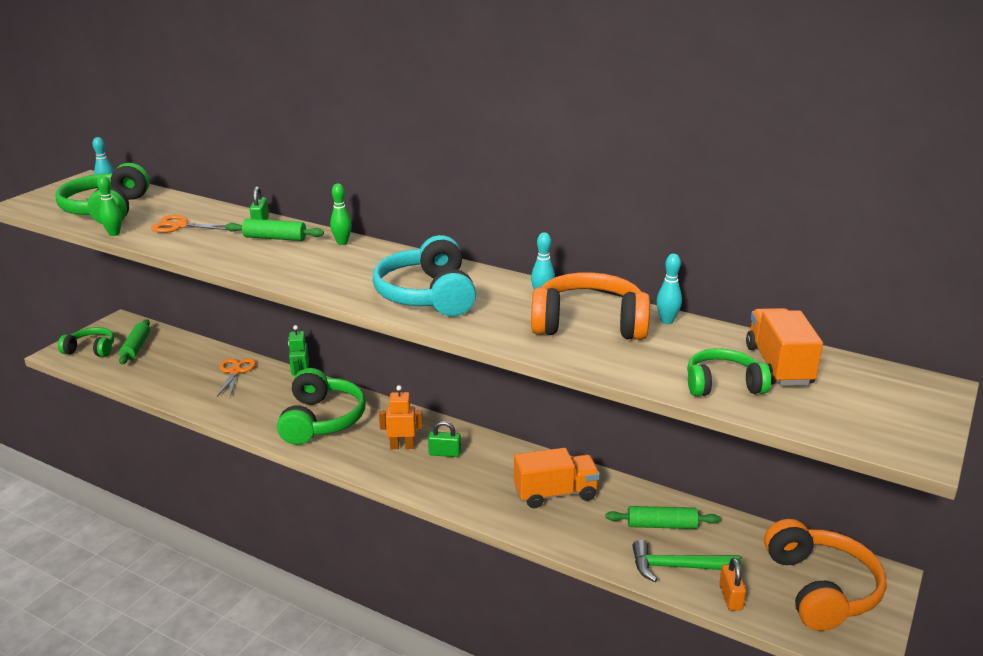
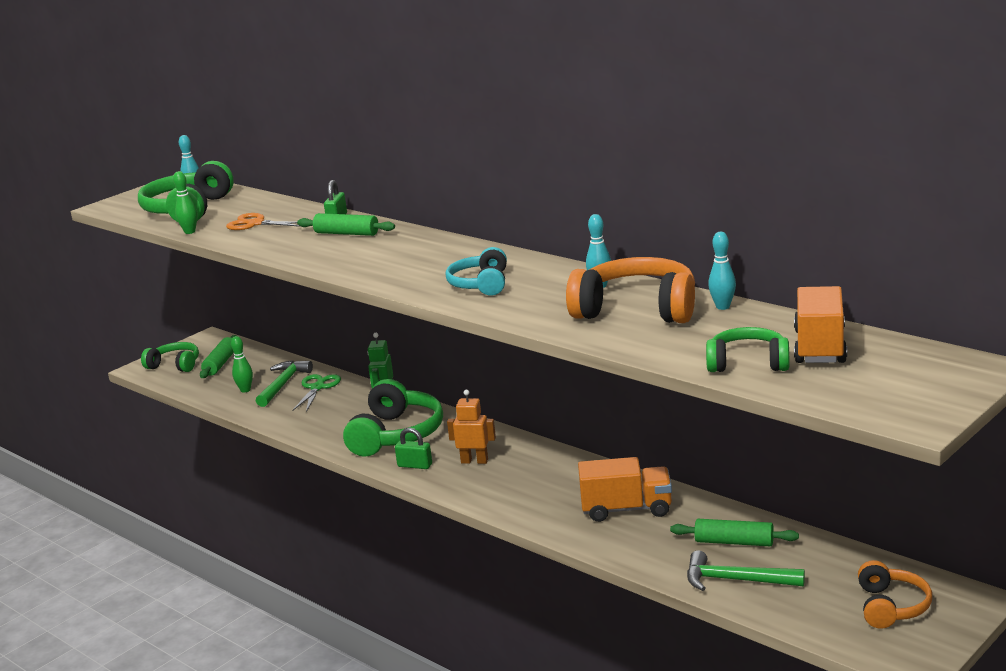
camera: 15 degrees right, 5 degrees down
(201, 369) = (283, 384): none -> green hammer
(235, 372) = (317, 387): orange scissors -> green scissors
(342, 243) = (413, 237): green bowling pin -> green bowling pin (245, 390)
(427, 295) = (481, 284): turquoise headphones -> turquoise headphones, size x0.60
(444, 453) = (518, 468): green padlock -> green padlock (415, 465)
(730, 597) = (783, 609): orange padlock -> none
(821, 588) = (891, 607): orange headphones -> orange headphones, size x0.60

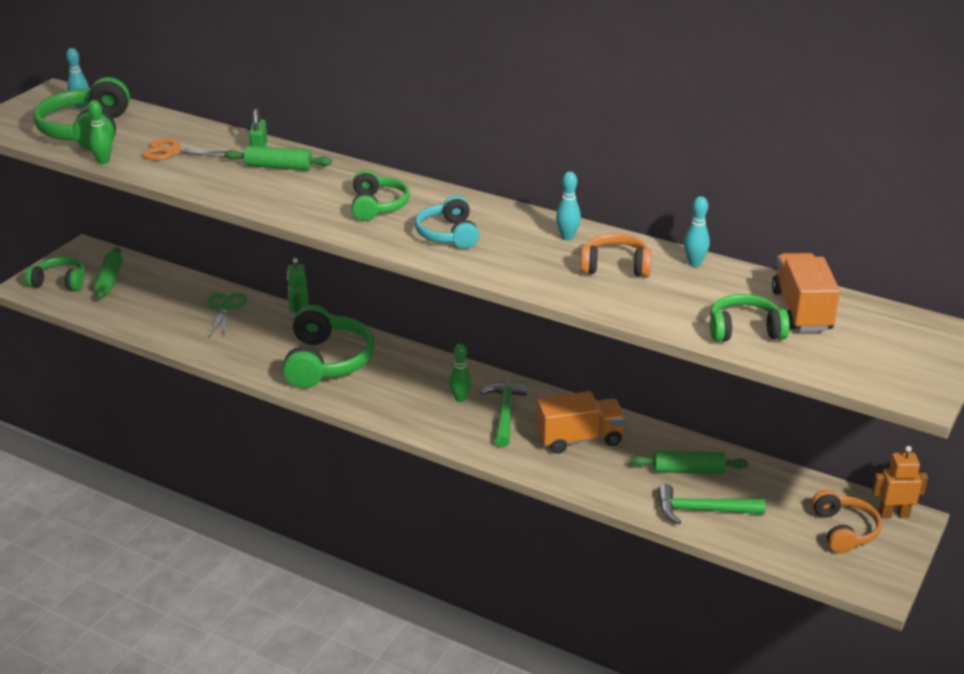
camera: 15 degrees left, 10 degrees up
(245, 390) = (149, 312): green bowling pin -> green bowling pin (460, 399)
(283, 384) = (187, 305): green hammer -> green hammer (504, 413)
(415, 465) = (358, 397): green padlock -> none
(424, 262) = (378, 206): none -> green headphones
(474, 461) = (416, 390): orange robot -> orange robot (893, 514)
(637, 309) = (615, 266): orange headphones -> orange headphones, size x0.60

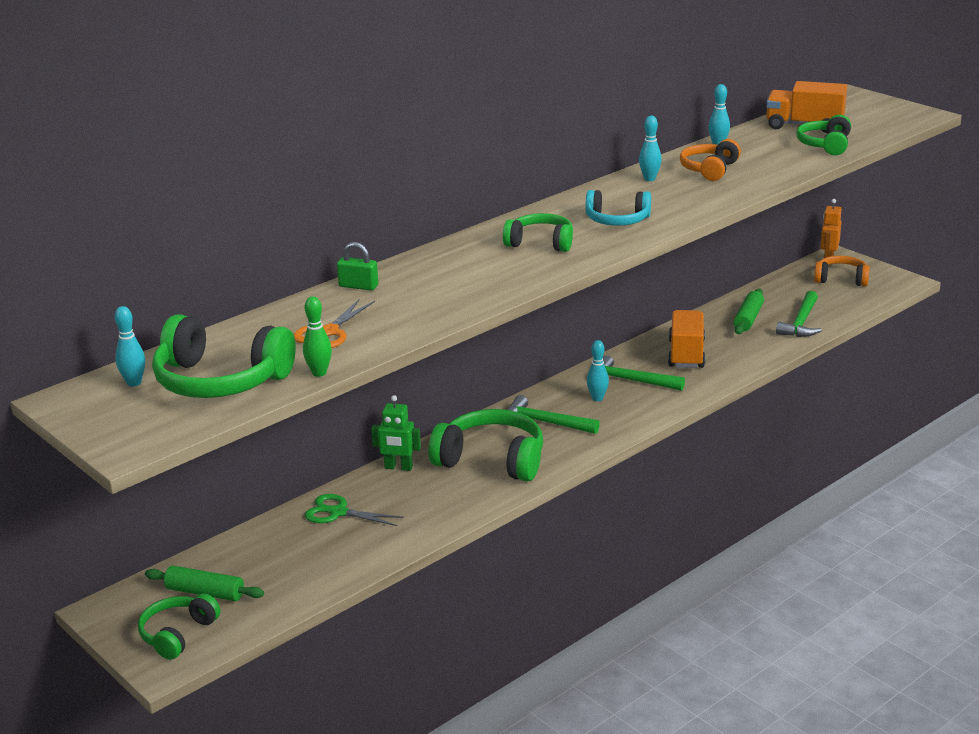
camera: 70 degrees left, 5 degrees down
(278, 167) = (416, 280): green rolling pin -> none
(402, 377) = (545, 422): none -> green hammer
(460, 399) = (597, 398): green bowling pin -> turquoise bowling pin

